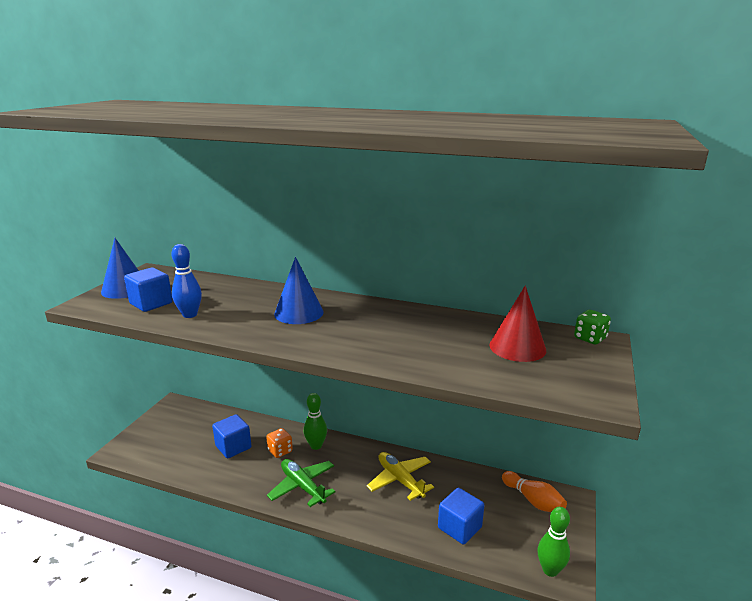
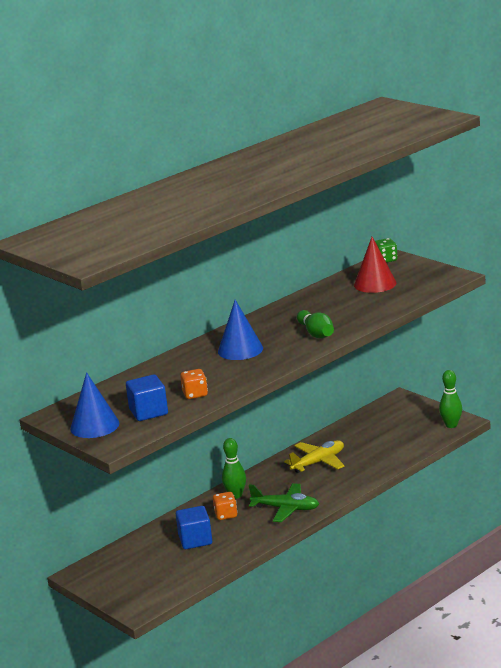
camera: 60 degrees left, 0 degrees up
(190, 315) = (195, 394): blue bowling pin -> orange dice
(303, 487) = (286, 509): green plane -> green plane turned 150 degrees counterclockwise
(357, 343) = (316, 333): none -> green bowling pin
(400, 480) = (318, 462): yellow plane -> yellow plane turned 150 degrees clockwise
(459, 527) = (389, 448): blue cube -> none
(533, 500) = (388, 413): orange bowling pin -> none

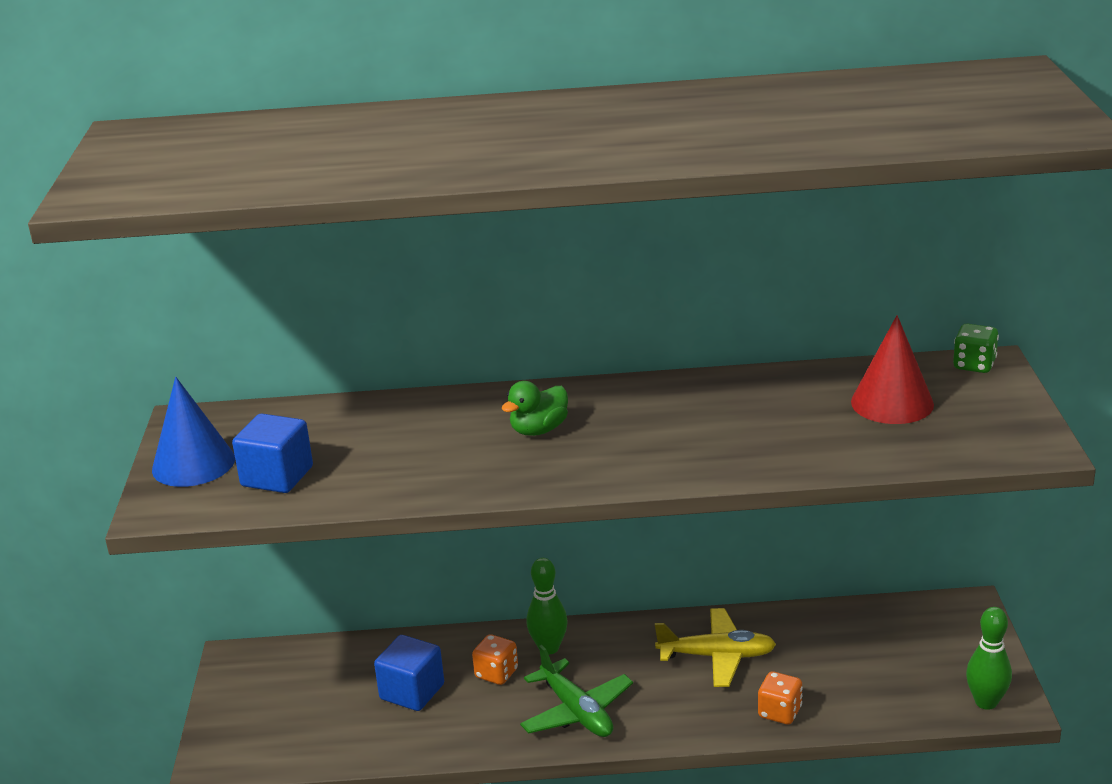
camera: 40 degrees right, 5 degrees up
(195, 394) = (369, 478): orange dice -> orange dice (779, 712)
(240, 350) = (539, 430): blue cone -> green duck
(316, 333) = (674, 454): green bowling pin -> none

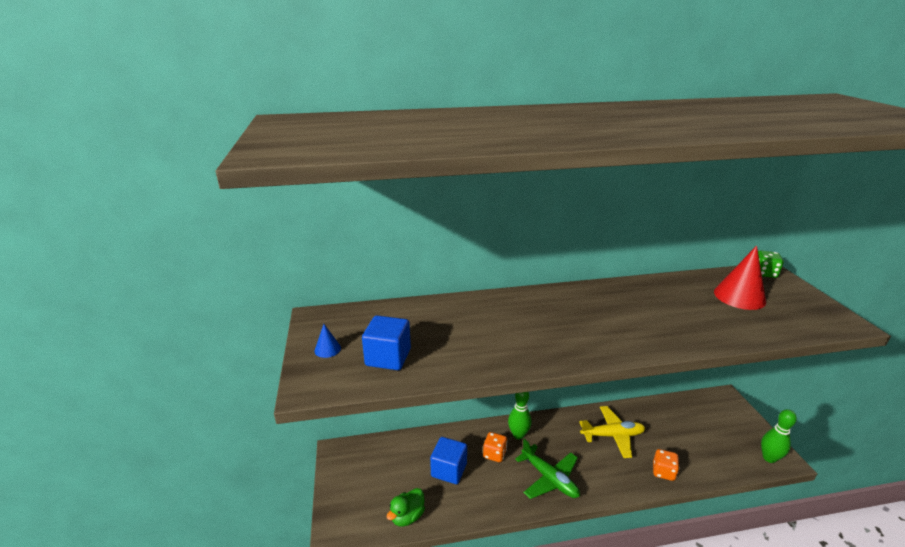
camera: 10 degrees left, 0 degrees up
(193, 464) = (327, 349): blue cone -> blue cone, size x0.47
(539, 430) = (544, 319): green duck -> green duck (407, 516)

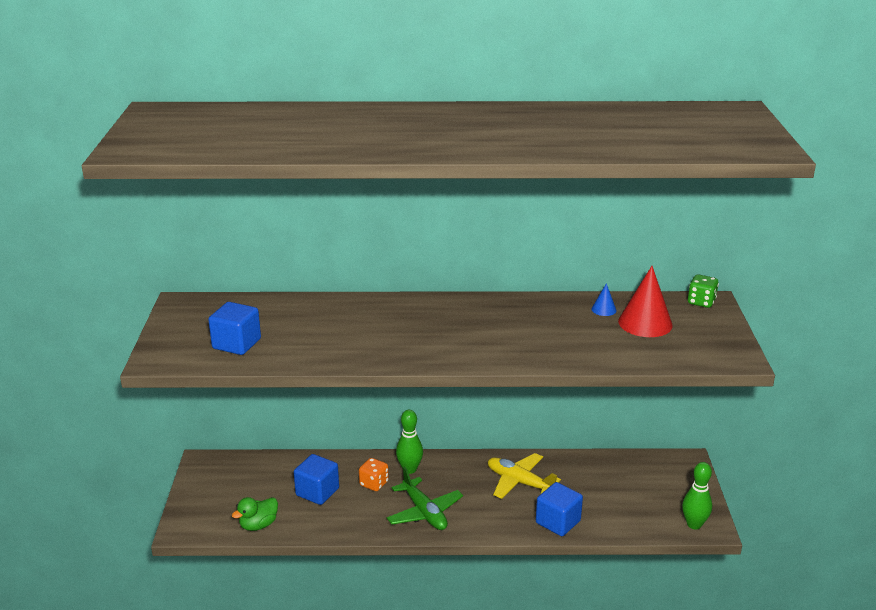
camera: 10 degrees right, 0 degrees up
(327, 349) = (182, 332): blue cone -> blue cone (603, 309)
(612, 435) = (519, 482): yellow plane -> yellow plane turned 150 degrees counterclockwise
(663, 472) = (558, 522): orange dice -> blue cube

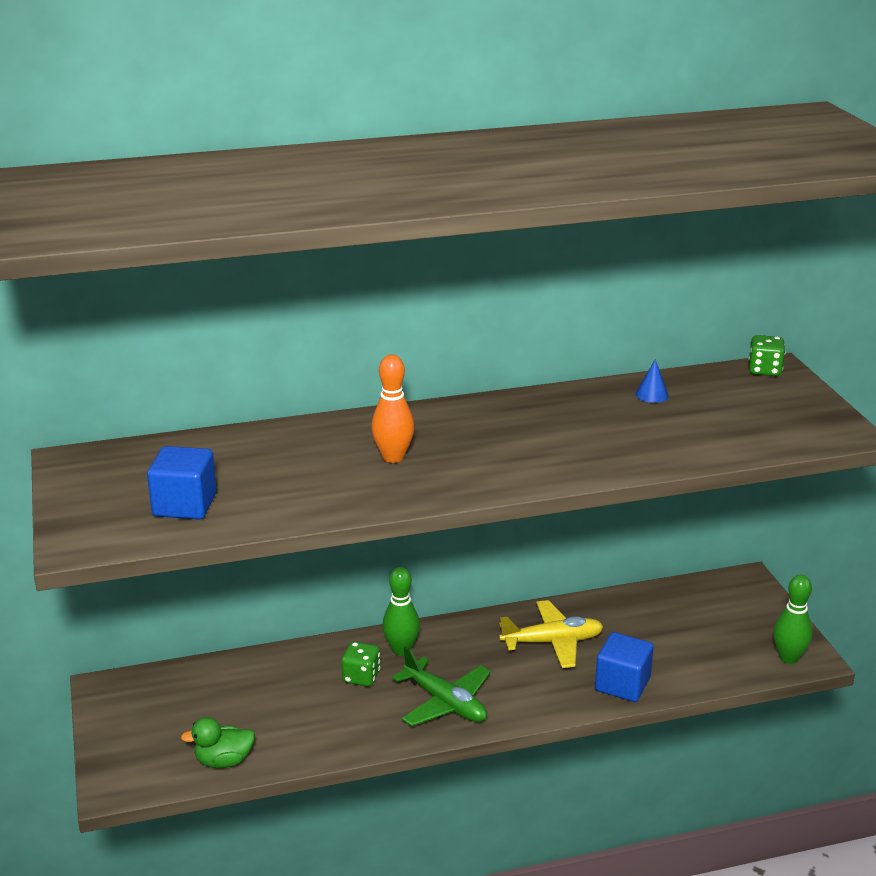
camera: 15 degrees left, 0 degrees up
(258, 525) = (224, 761): green duck -> green duck turned 45 degrees clockwise
(317, 492) = (288, 701): blue cube -> none
(374, 484) = (361, 677): orange dice -> green dice
(392, 330) = (393, 457): none -> orange bowling pin
(519, 482) = (552, 642): yellow plane -> yellow plane turned 150 degrees clockwise
(645, 323) = (712, 405): red cone -> none

